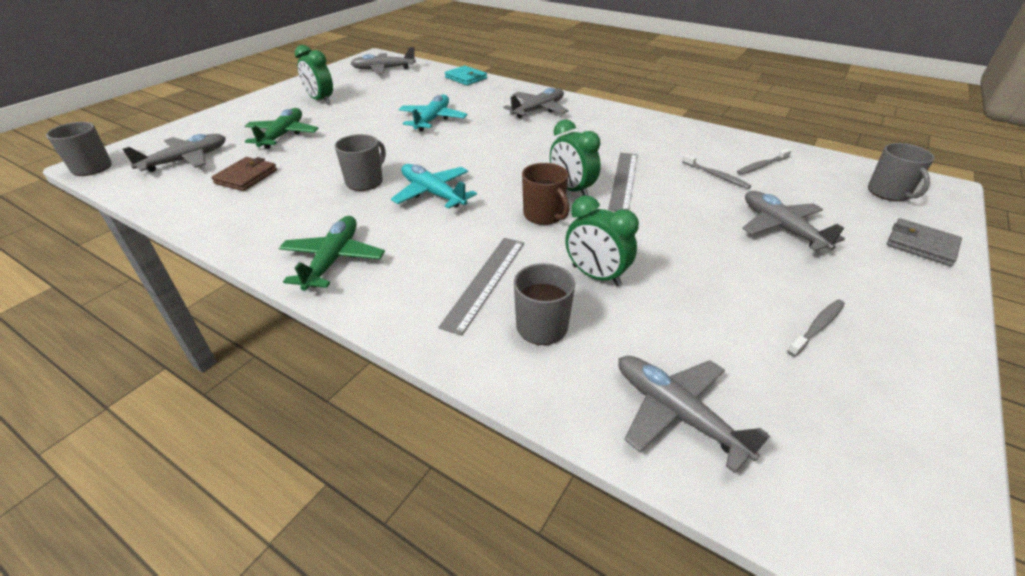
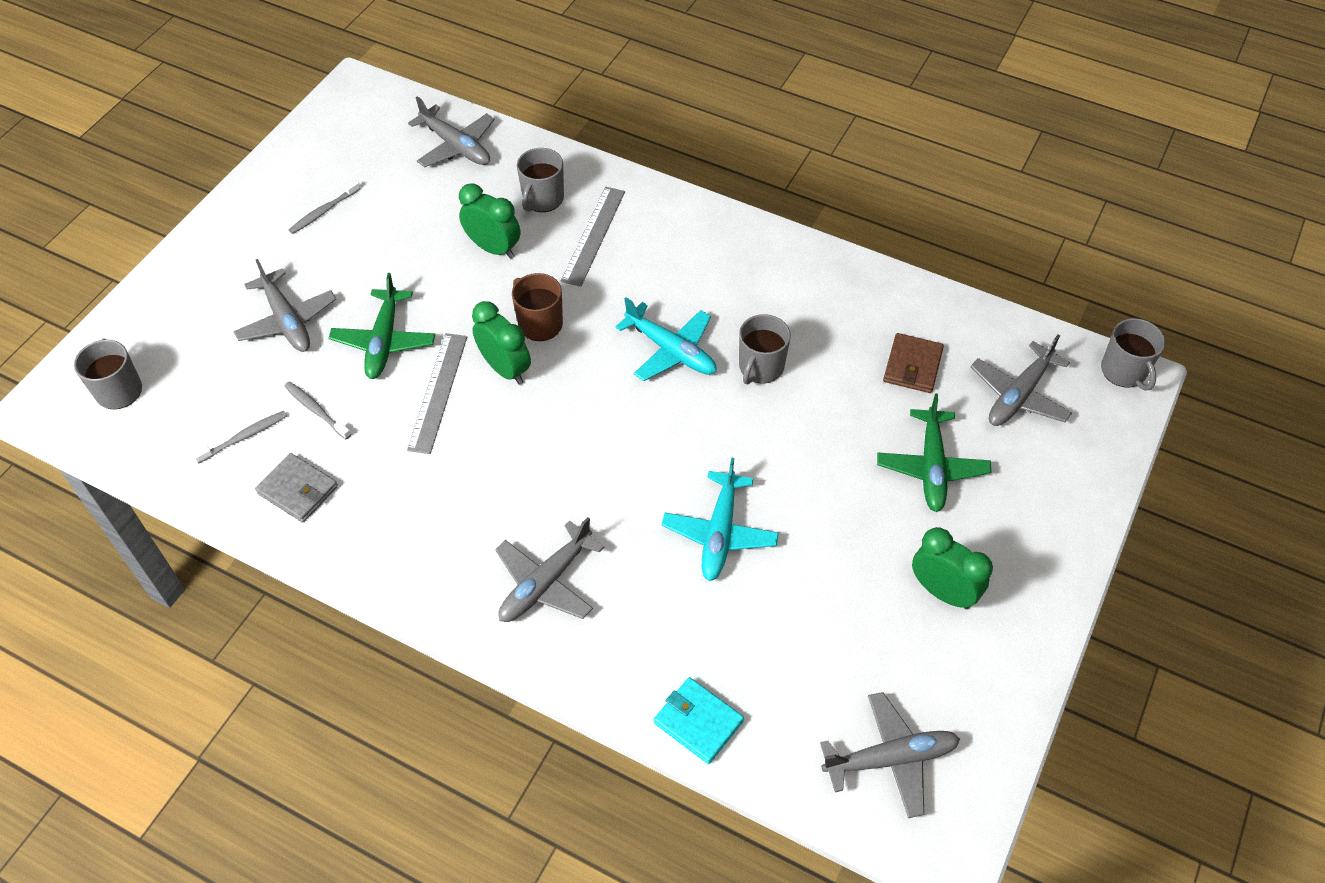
camera: 175 degrees right, 15 degrees up
(333, 260) = (740, 250): green plane -> green plane (384, 341)
(921, 245) = (158, 306): grey wallet -> grey wallet (298, 490)

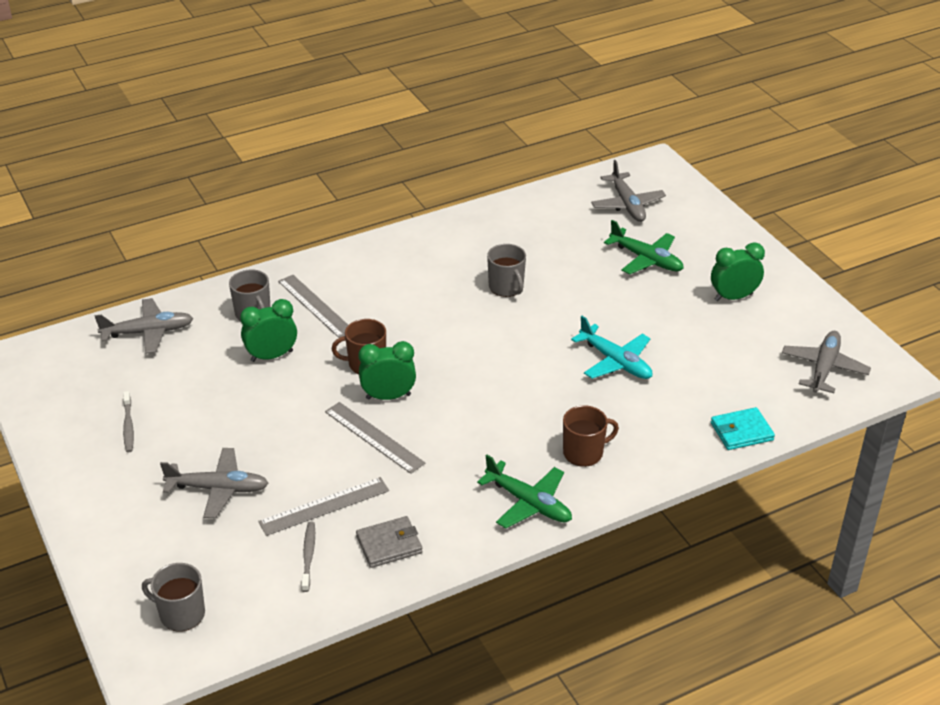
camera: 55 degrees left, 15 degrees down
(316, 410) = (324, 506): grey toothbrush -> grey ruler
(384, 341) = (297, 445): green plane -> green plane (528, 503)
(546, 582) = (584, 452): grey plane -> brown mug
(671, 350) = (453, 317): turquoise plane -> none
(912, 366) = (567, 230): brown wallet -> none
(1124, 371) = (648, 163): grey mug -> none

